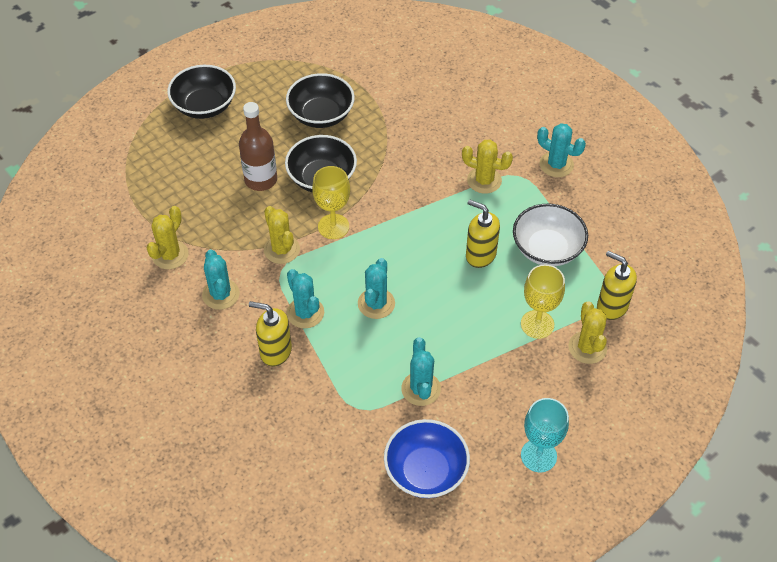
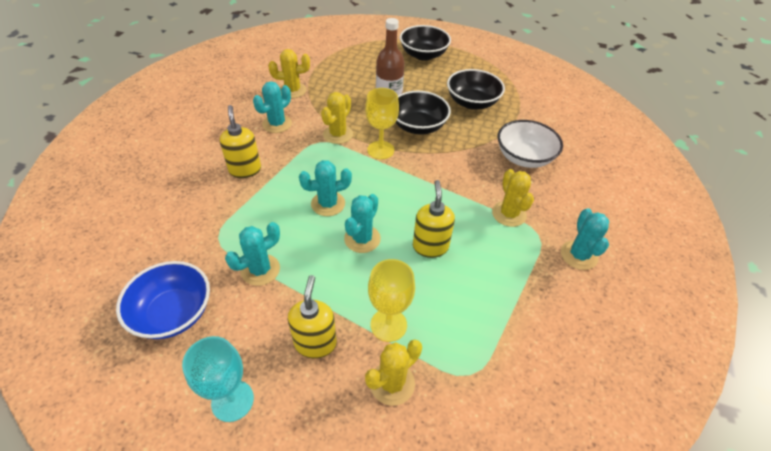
camera: 55 degrees right, 5 degrees down
(305, 313) = (290, 170): turquoise cactus -> turquoise cactus (362, 239)
(547, 249) = (480, 292): white bowl -> white bowl (524, 157)
(611, 306) = (460, 382): yellow soap dispenser -> yellow soap dispenser (315, 343)

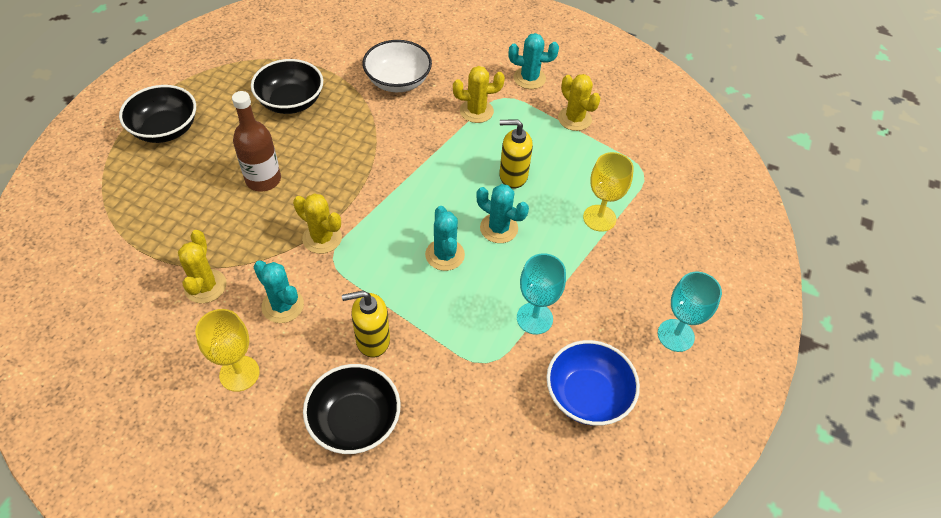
camera: 85 degrees left, 5 degrees up
(260, 270) = (534, 318): turquoise cactus -> turquoise goblet
(315, 343) = (618, 273): yellow soap dispenser -> none
(380, 150) = (361, 198): yellow goblet -> yellow goblet (239, 373)
(392, 383) = (653, 222): yellow cactus -> yellow cactus (574, 119)
(418, 126) = (324, 158): black bowl -> black bowl (354, 421)

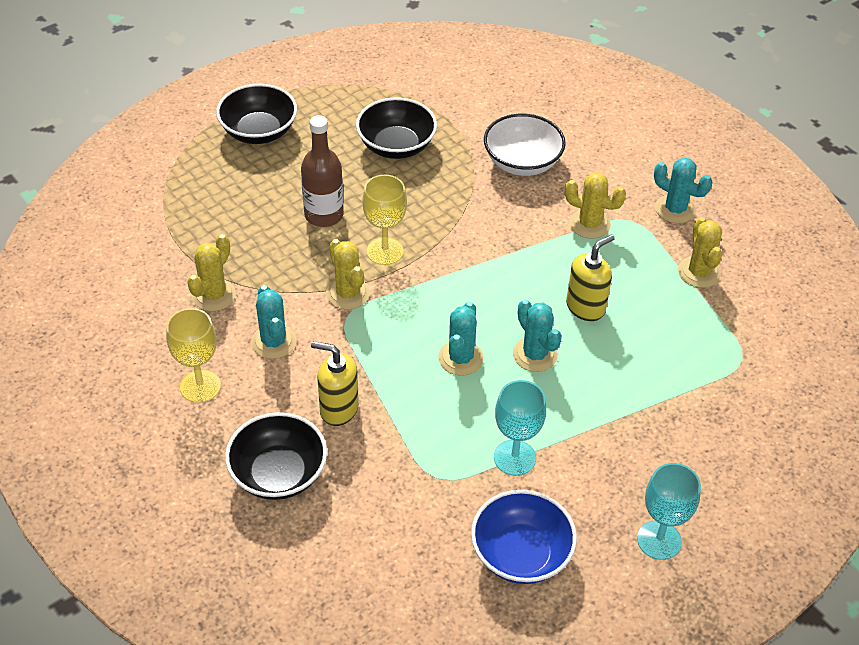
camera: 30 degrees right, 5 degrees down
(513, 176) = (585, 307): yellow soap dispenser -> yellow soap dispenser turned 105 degrees clockwise
(599, 218) = (655, 388): yellow goblet -> yellow goblet (385, 251)

